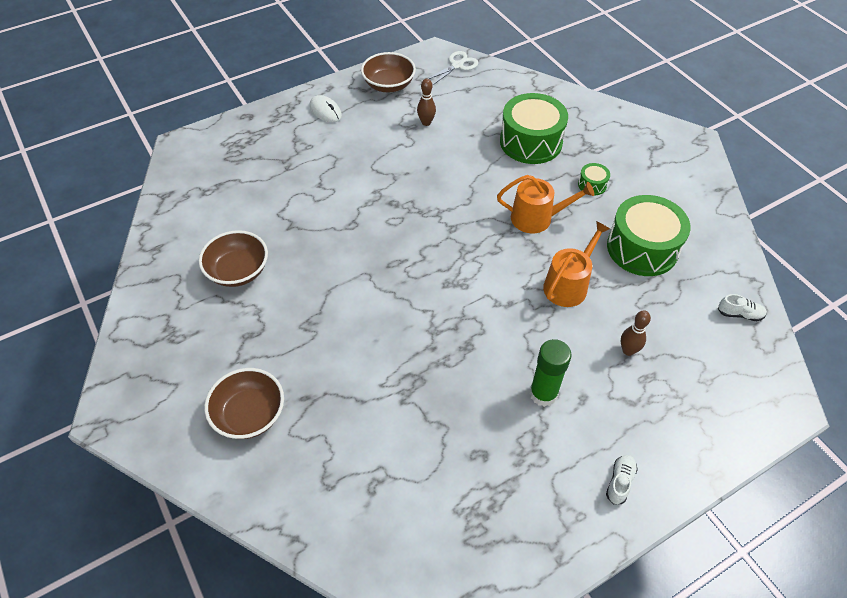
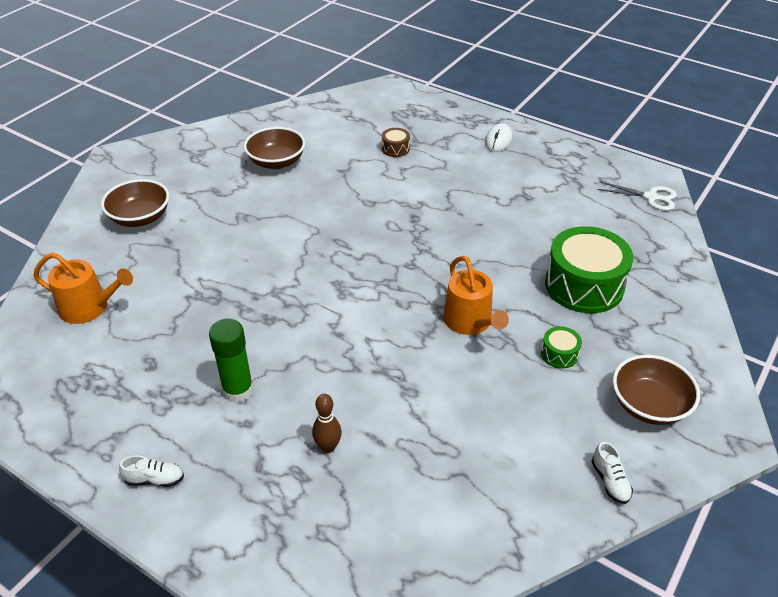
camera: 65 degrees right, 10 degrees down
(285, 178) = (395, 149): none -> brown drum
(389, 85) = (572, 164): brown bowl -> brown bowl (649, 405)
(426, 122) = (542, 203): brown bowling pin -> none
(568, 285) = (391, 373): orange watering can -> orange watering can (89, 307)
(642, 248) = (490, 425): green drum -> none
(739, 314) = (446, 550): white shoe -> white shoe (610, 481)

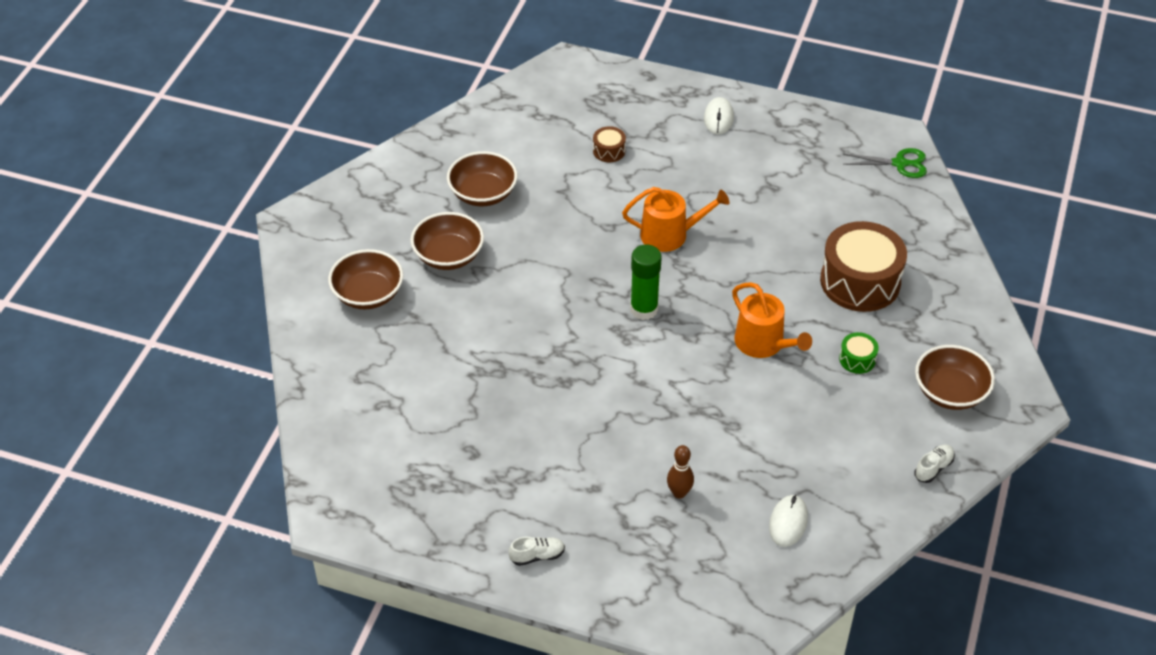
camera: 15 degrees left, 5 degrees up
(89, 307) = (375, 407): orange watering can -> orange watering can (670, 234)
(223, 201) = (448, 256): none -> brown bowl
(238, 390) = (571, 459): green glue stick -> green glue stick (644, 309)
(429, 505) = (788, 522): none -> white mouse
(584, 285) = (860, 281): green drum -> brown drum
(610, 481) = (933, 468): white shoe -> white shoe turned 105 degrees counterclockwise
(651, 197) = (900, 163): white scissors -> green scissors

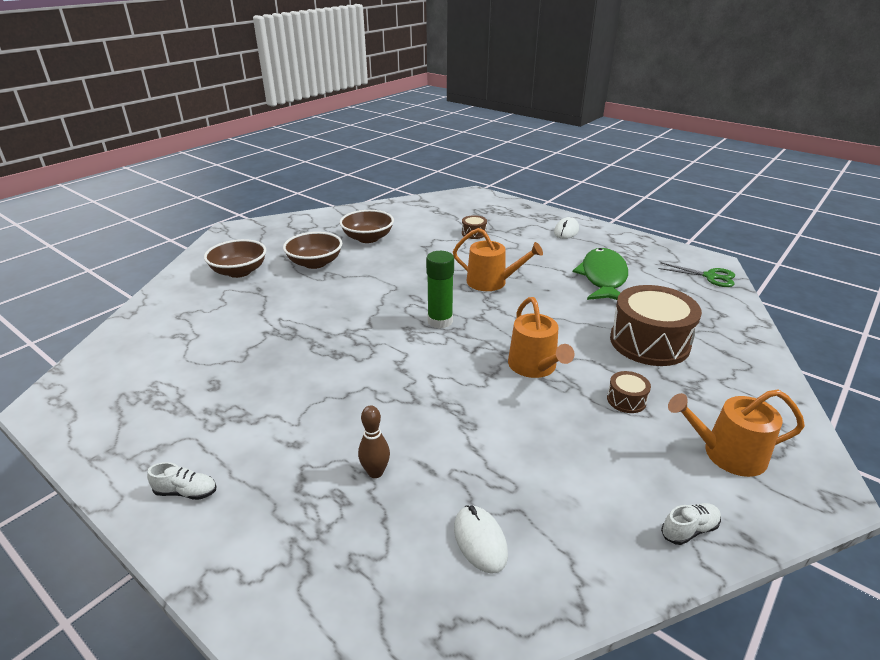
camera: 20 degrees right, 15 degrees down
(787, 195) = (603, 277): none -> green fish
(788, 522) = (480, 541): white mouse -> white mouse turned 60 degrees counterclockwise
(857, 359) = (626, 400): green drum -> brown drum
(950, 392) = (727, 454): brown bowl -> orange watering can

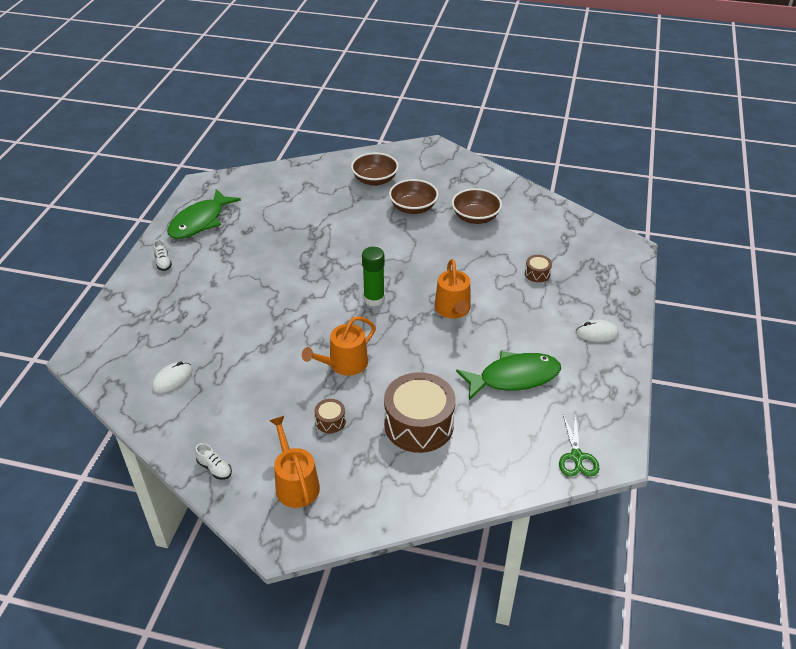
camera: 65 degrees right, 10 degrees up
(136, 426) = (200, 222): none -> green fish
(375, 472) = (205, 322): brown bowling pin -> none

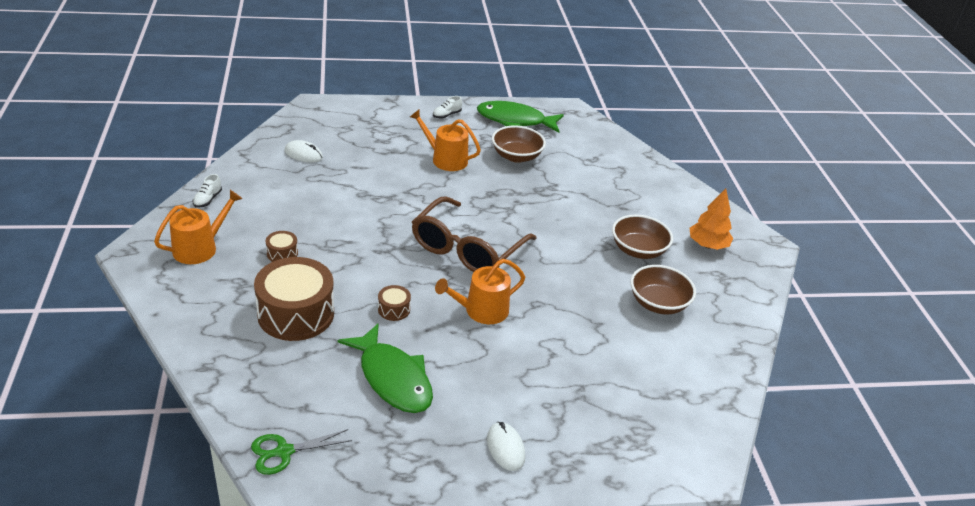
camera: 65 degrees right, 5 degrees down
(344, 364) = (362, 247): orange watering can -> orange watering can (445, 159)
(374, 299) = (467, 249): green glue stick -> brown glasses
(375, 180) = (665, 213): brown bowl -> brown bowl (516, 156)
(421, 173) = (707, 245): none -> orange tree
(537, 273) = (587, 375): brown drum -> brown drum (394, 309)

